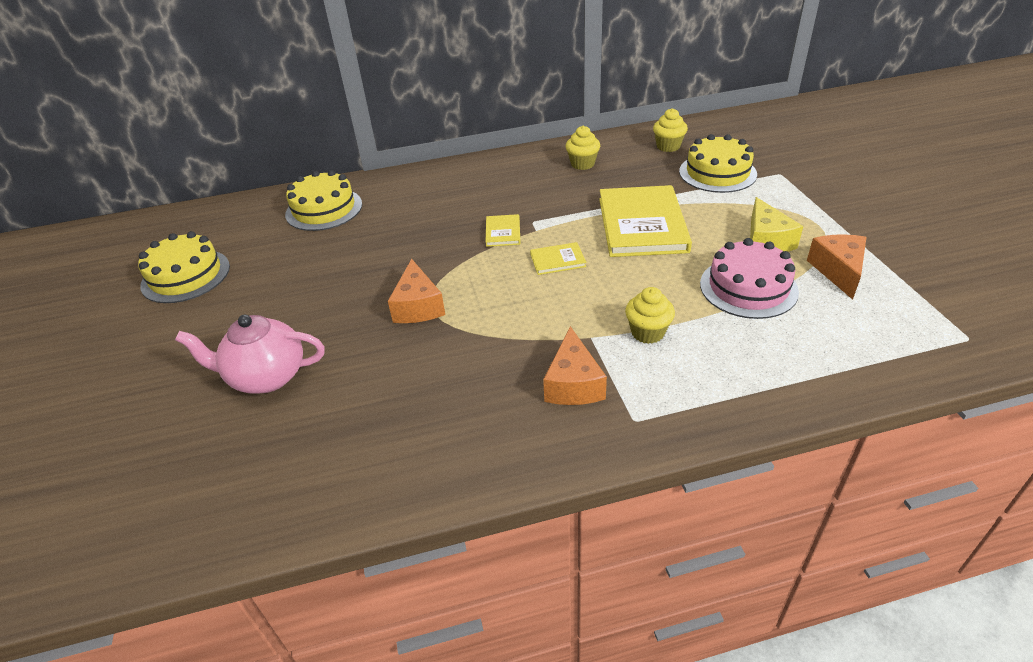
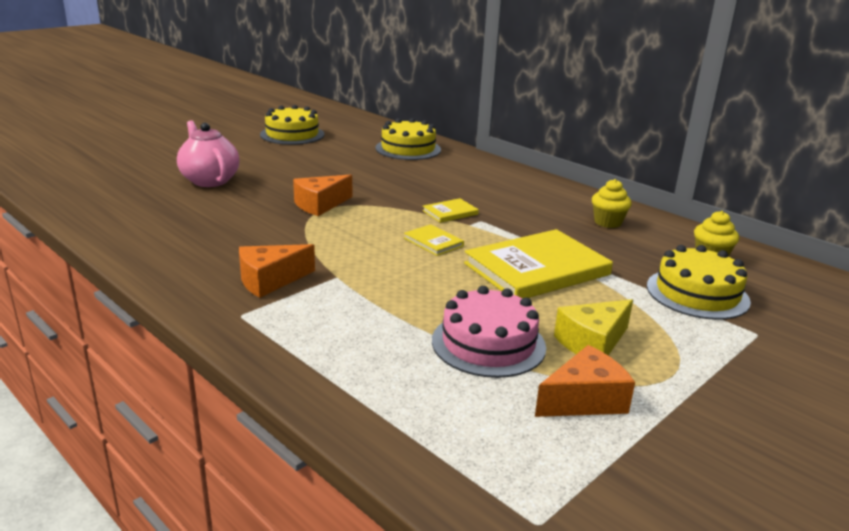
camera: 55 degrees right, 15 degrees down
(647, 332) = (364, 301): yellow cupcake -> none

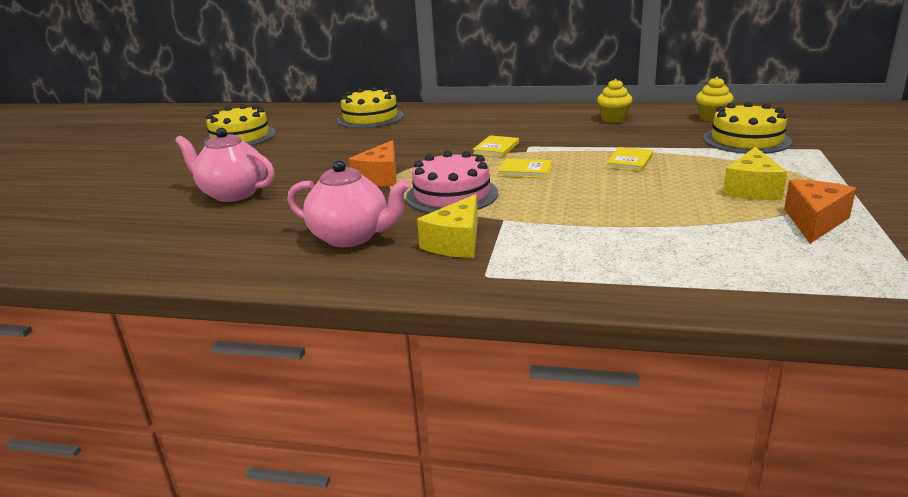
camera: 30 degrees left, 0 degrees up
(217, 245) = (351, 237): none -> pink teapot
(270, 280) = (456, 243): orange cheese -> yellow cheese
(488, 343) = (696, 216): pink cake -> pink cake (452, 195)
(536, 269) = (629, 161): yellow book -> yellow book, size x0.45

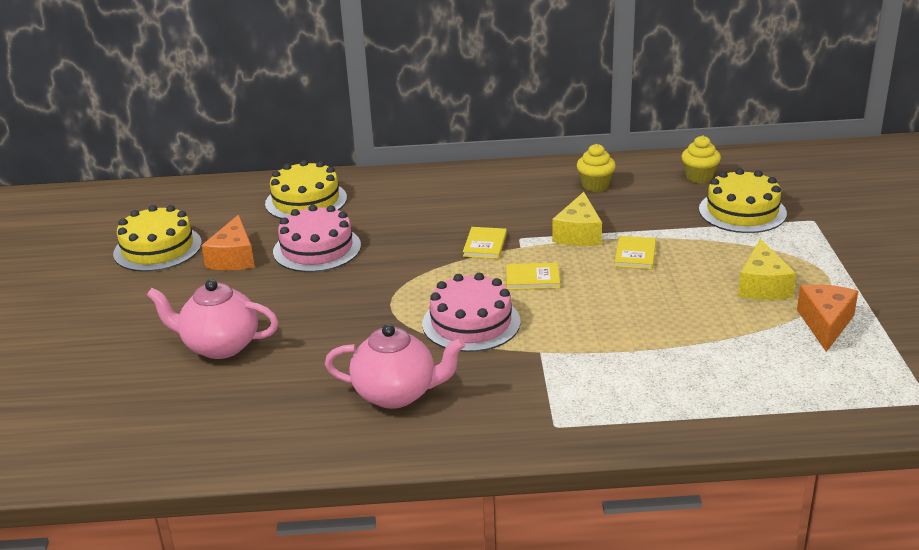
camera: 15 degrees left, 5 degrees up
(357, 143) = (317, 249): none -> pink cake
(380, 177) = (378, 303): orange cheese -> orange cheese (233, 258)
(456, 243) = (508, 389): yellow cheese -> yellow cheese (578, 234)

